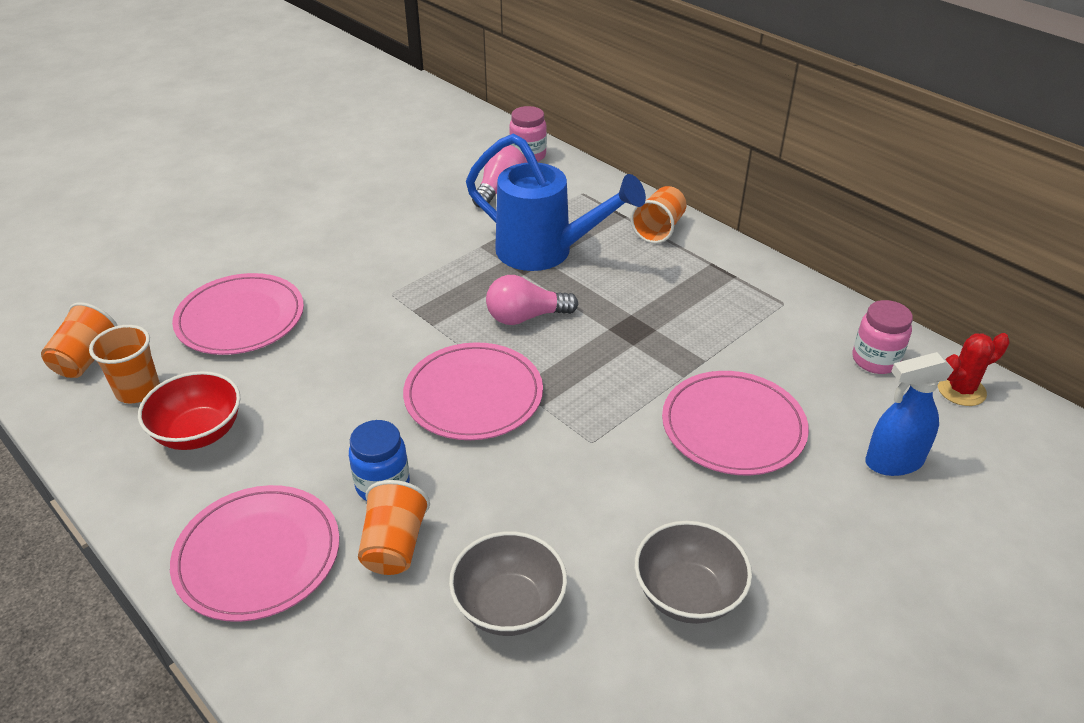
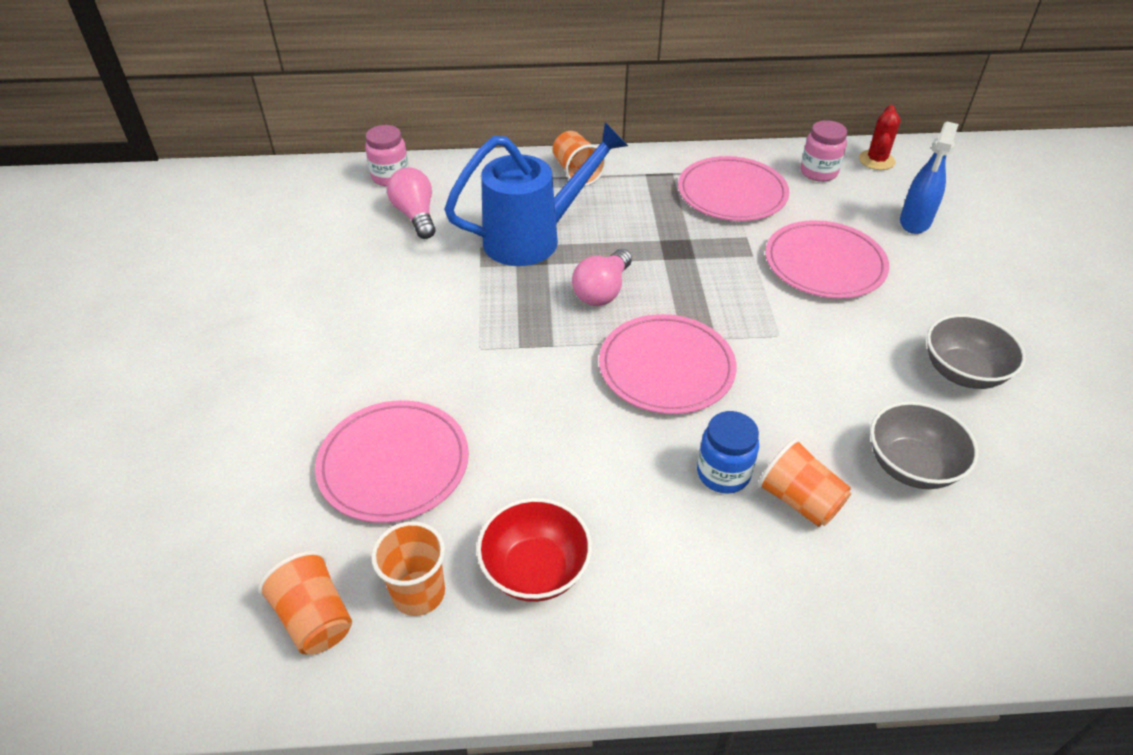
camera: 50 degrees left, 5 degrees up
(258, 555) = (740, 596): pink plate -> pink plate (732, 193)

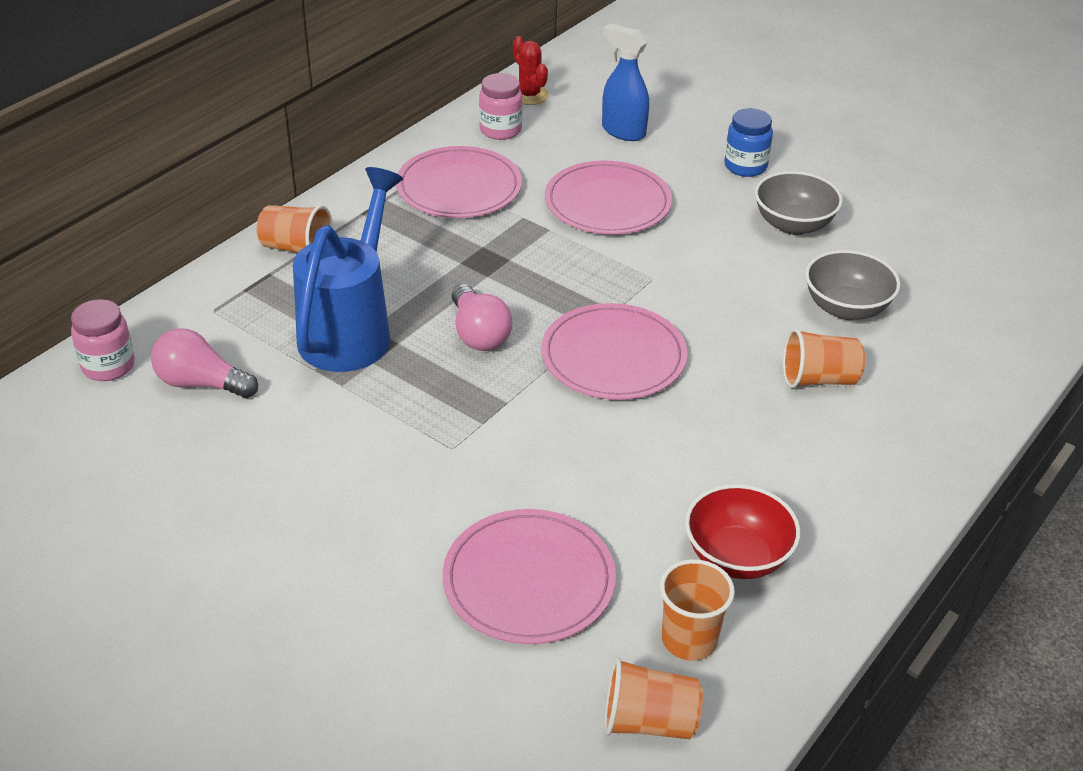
camera: 50 degrees left, 5 degrees down
(723, 473) = (754, 399): blue jar -> blue jar (745, 166)
(915, 222) = (623, 131): blue spray bottle -> blue spray bottle turned 150 degrees clockwise

